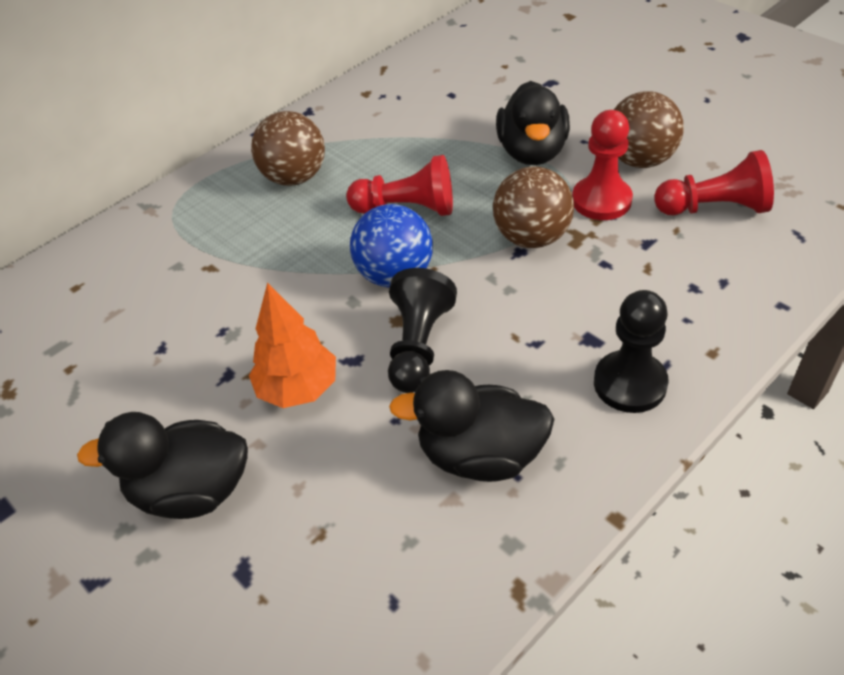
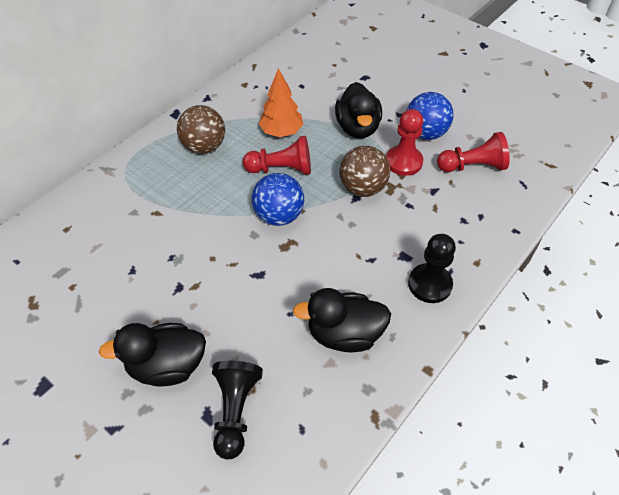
camera: 10 degrees left, 5 degrees up
(298, 389) = (226, 295): orange tree -> orange tree (281, 132)
(418, 346) = (299, 264): black pawn -> black pawn (235, 411)
(640, 160) = (425, 133): brown ball -> blue ball

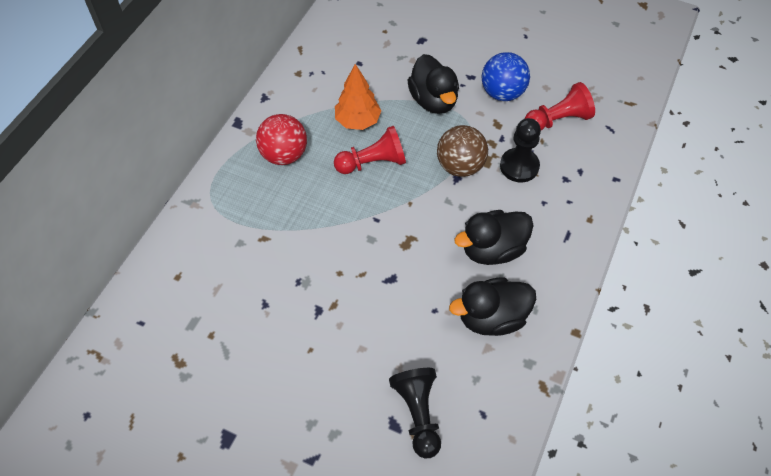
camera: 15 degrees left, 5 degrees up
(167, 366) = (338, 389): black duck -> black duck (492, 249)
(204, 147) = (284, 155): brown ball -> red ball
(279, 216) = (388, 214): blue ball -> none
(404, 162) = (491, 129): red pawn -> none
(429, 284) = (553, 251): black pawn -> black pawn (519, 166)

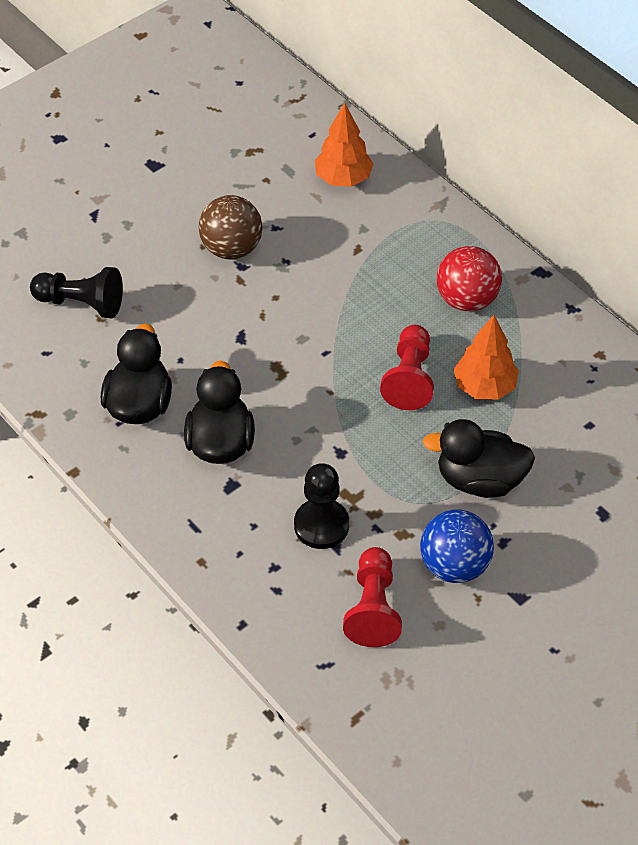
camera: 115 degrees right, 5 degrees down
(188, 278) = (343, 179): none -> orange tree
(460, 166) = (356, 463): brown ball -> brown ball (231, 249)

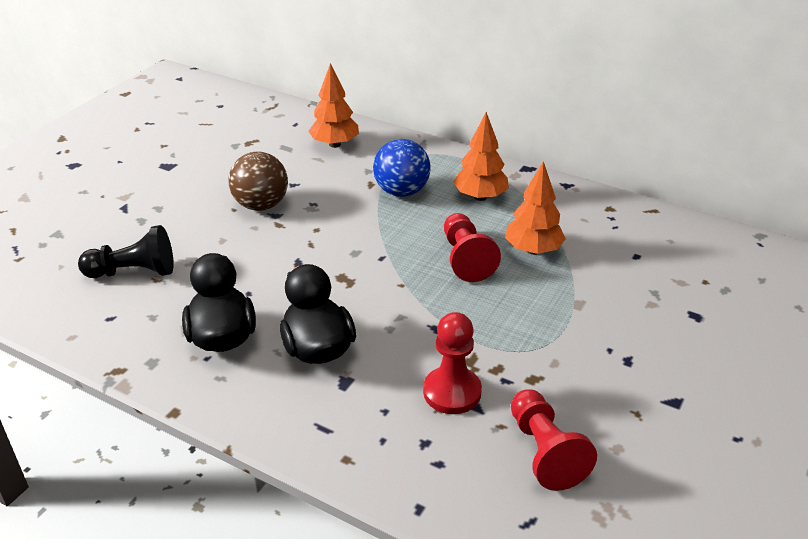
camera: 20 degrees left, 15 degrees down
(321, 525) = (452, 392): black pawn -> red pawn
(454, 565) = (597, 391): blue ball -> blue ball (401, 191)
(466, 299) = (480, 197): red ball -> orange tree
(479, 480) = (574, 317): black duck -> none

